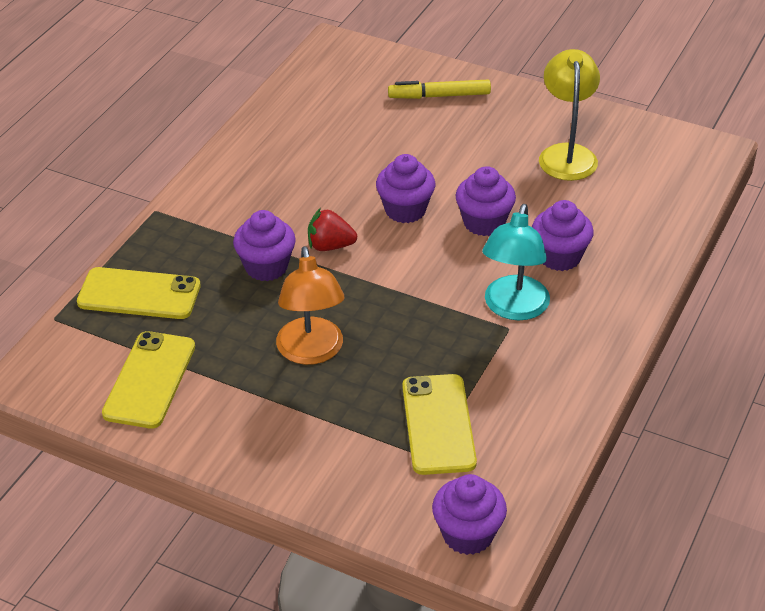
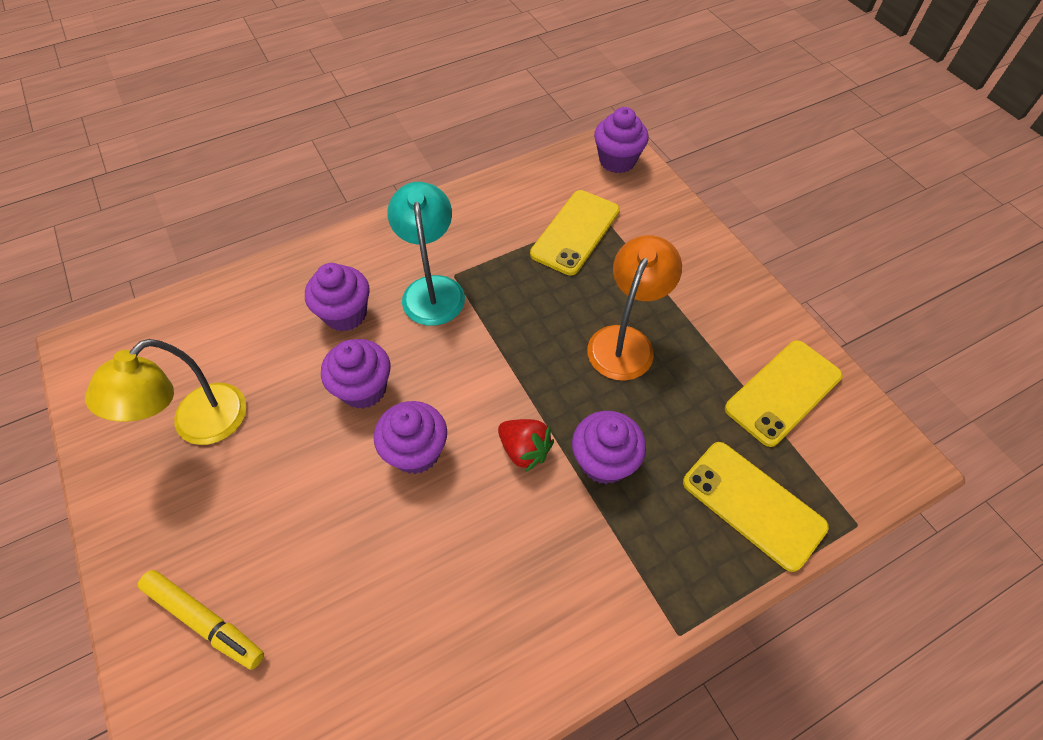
camera: 145 degrees left, 15 degrees up
(513, 308) = (432, 289): turquoise lamp -> turquoise lamp turned 60 degrees counterclockwise

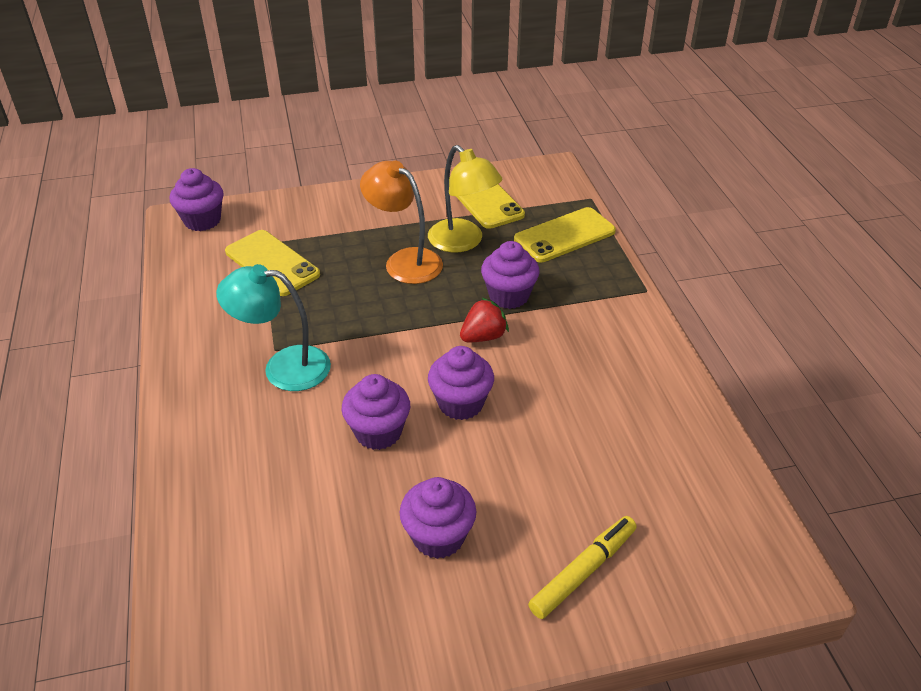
camera: 75 degrees left, 15 degrees down
(198, 425) = (365, 575): yellow lamp -> yellow lamp (463, 242)
(345, 314) = (278, 437): purple cupcake -> purple cupcake (438, 537)

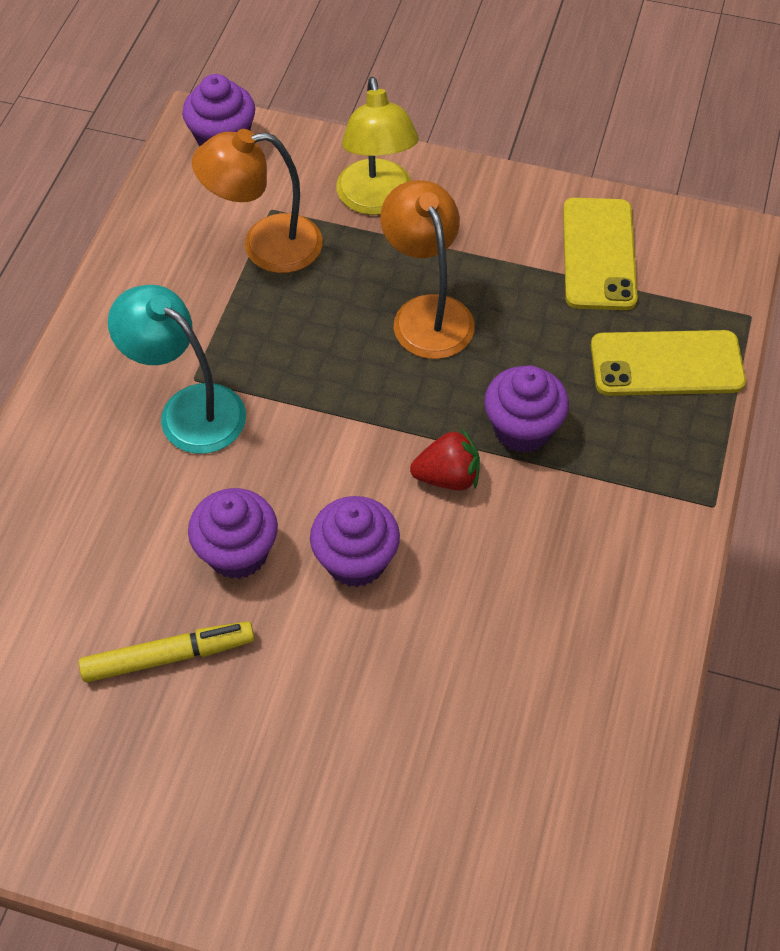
camera: 30 degrees right, 15 degrees up
(272, 263) = (265, 245): yellow phone -> orange lamp
(438, 537) = (216, 723): purple cupcake -> none
(463, 242) = (521, 315): yellow lamp -> yellow lamp (377, 200)
(583, 571) = (342, 854): yellow marker -> yellow marker (168, 656)

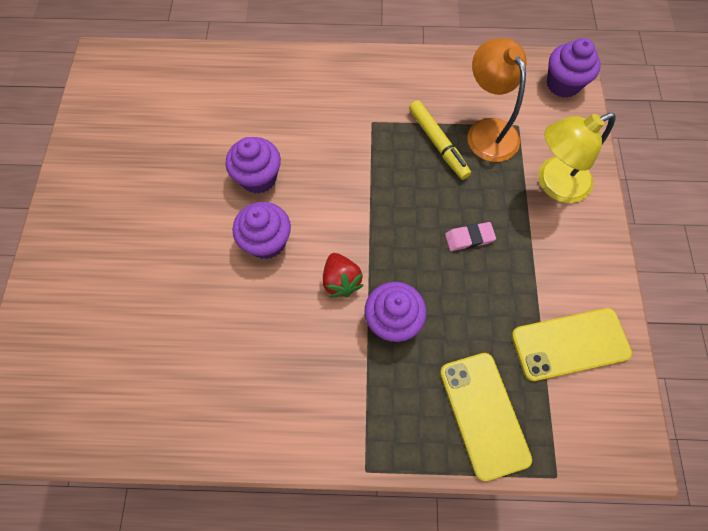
camera: 75 degrees right, 10 degrees up
(168, 656) = (186, 163): yellow marker -> yellow marker (438, 143)
(189, 409) = (349, 126): turquoise lamp -> none
(427, 313) = (469, 238): orange lamp -> pink eraser

